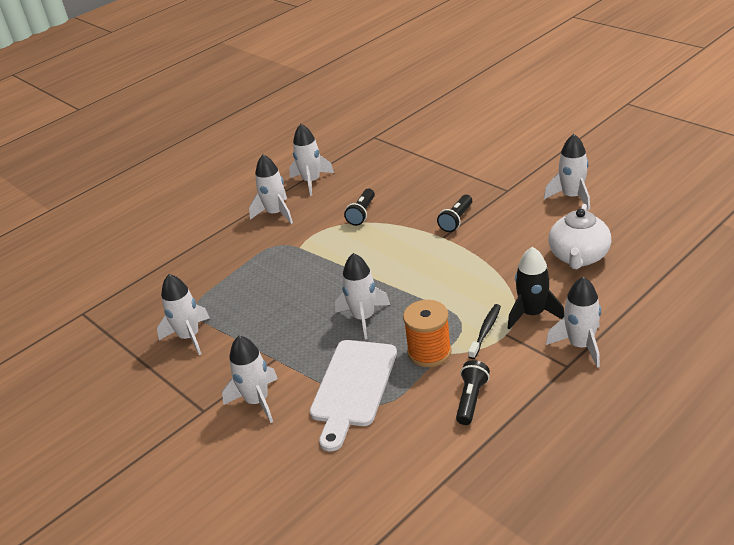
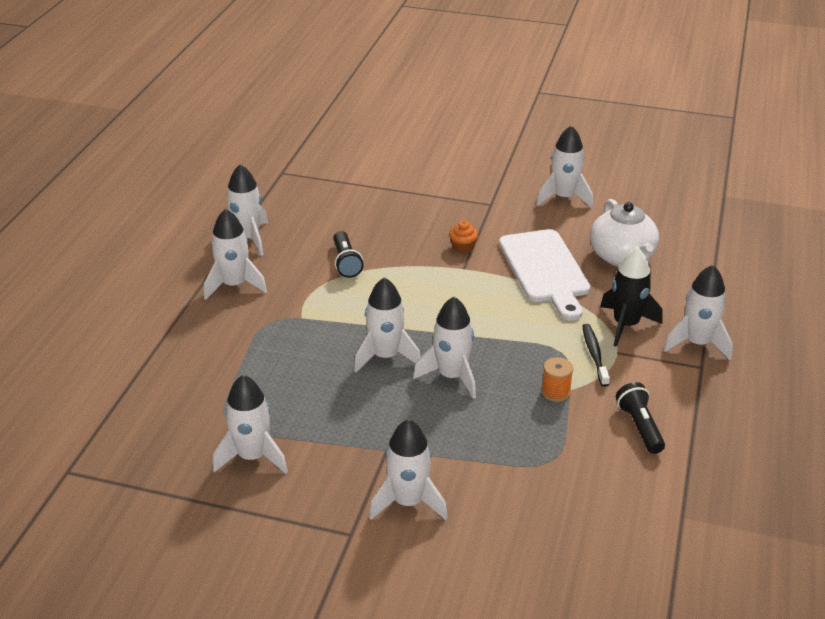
camera: 35 degrees left, 0 degrees up
(331, 290) = (385, 356): none -> white rocket
(353, 387) = (505, 453): white cutting board -> white cutting board (545, 270)
(429, 352) = (555, 392): orange spool -> orange spool, size x0.56
(456, 220) = (463, 247): black flashlight -> orange cupcake

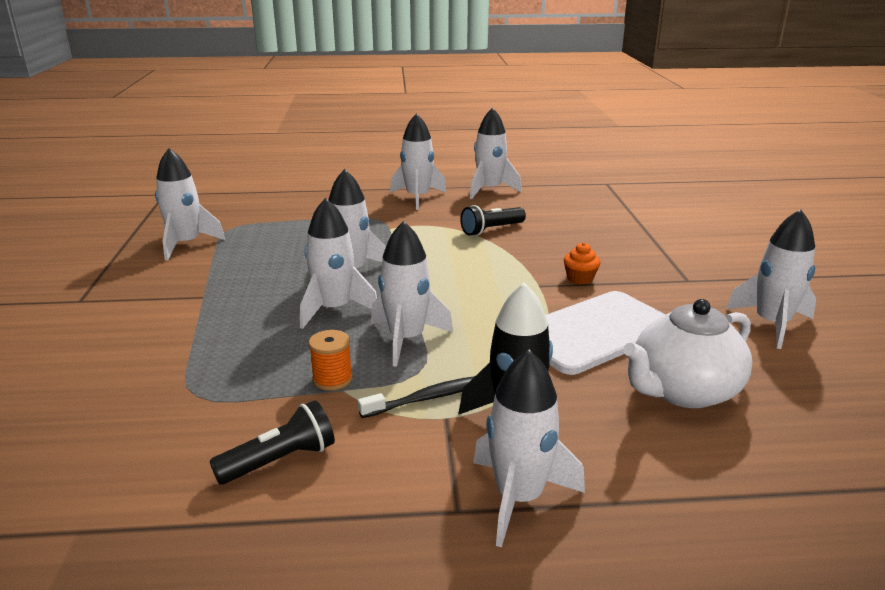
camera: 70 degrees right, 10 degrees down
(408, 502) = (123, 320): white rocket -> white rocket (406, 339)

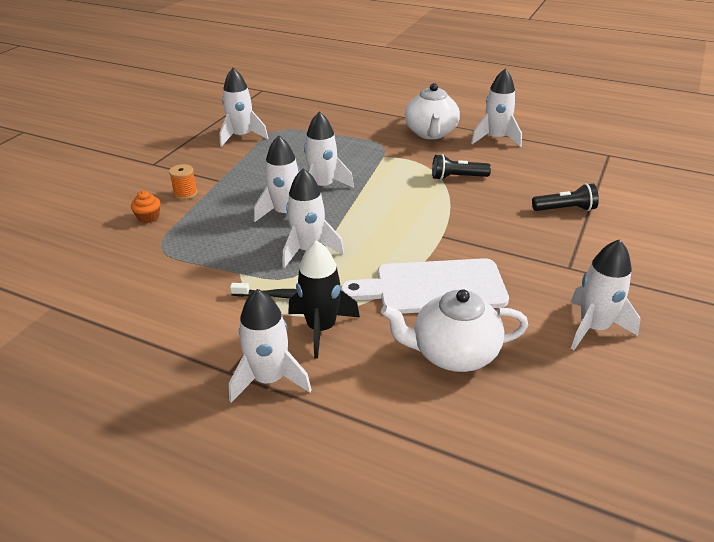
camera: 30 degrees right, 10 degrees up
(280, 460) = (168, 305): black flashlight -> black flashlight (565, 209)
(332, 379) = (239, 263): orange spool -> orange spool (185, 193)
(418, 198) = (431, 133): white rocket -> white teapot
(580, 278) = (480, 239): orange cupcake -> orange cupcake (148, 217)

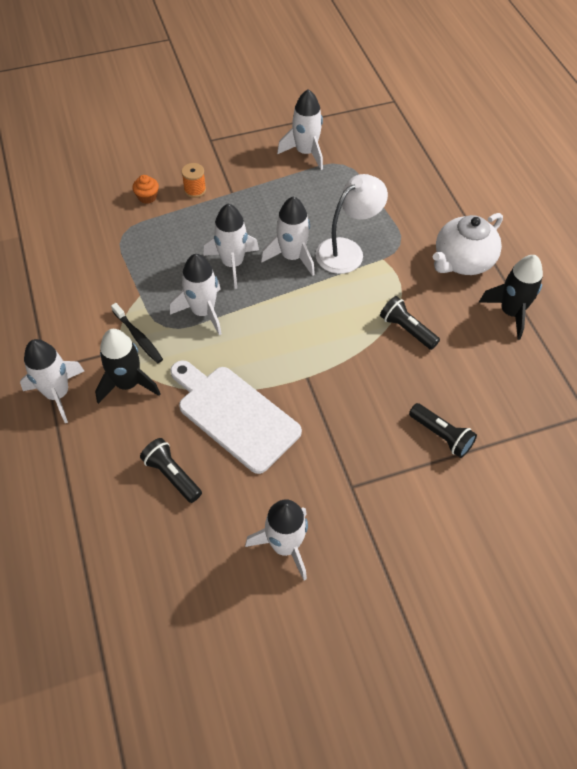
camera: 45 degrees right, 20 degrees up
(354, 164) = (347, 250): none -> white lamp
(453, 353) = (172, 475): white teapot -> black flashlight
(496, 139) = (510, 312): white rocket -> black rocket

